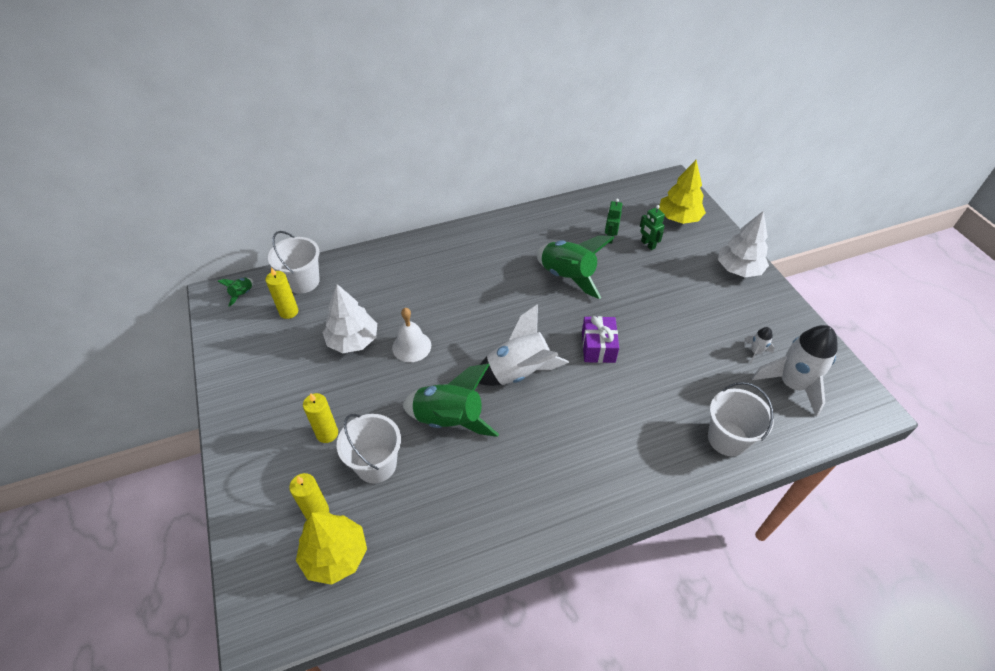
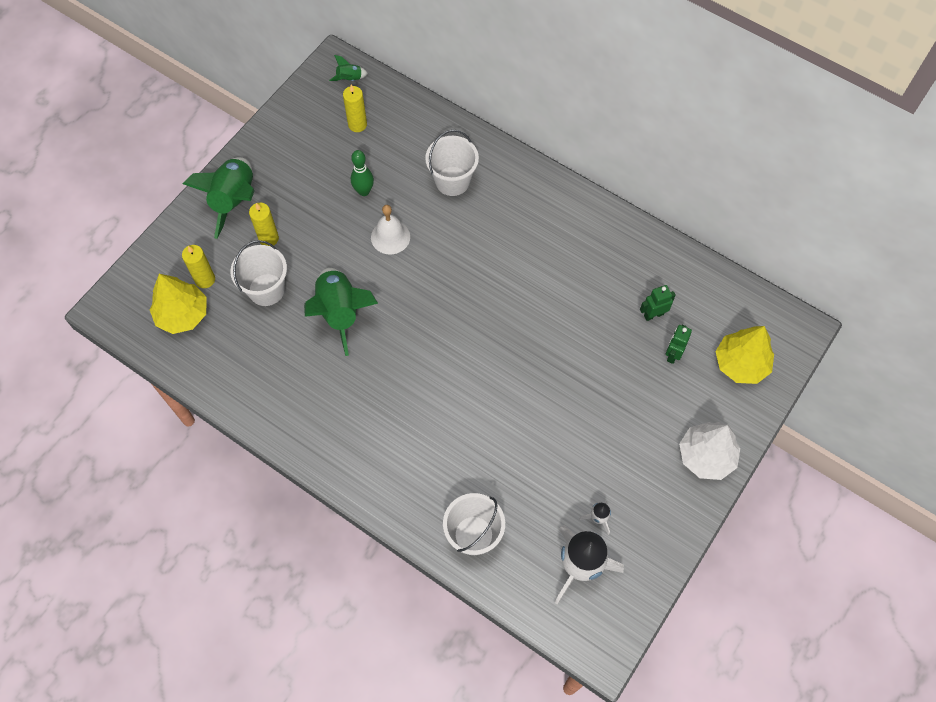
camera: 55 degrees right, 15 degrees up
(303, 281) = (396, 109): white bucket -> white bucket (452, 181)
(353, 341) = (364, 191): white tree -> green bowling pin
(518, 372) = (424, 333): white rocket -> none
(568, 276) = (568, 307): green rocket -> green rocket (235, 200)
(598, 347) = (500, 380): purple gift -> none

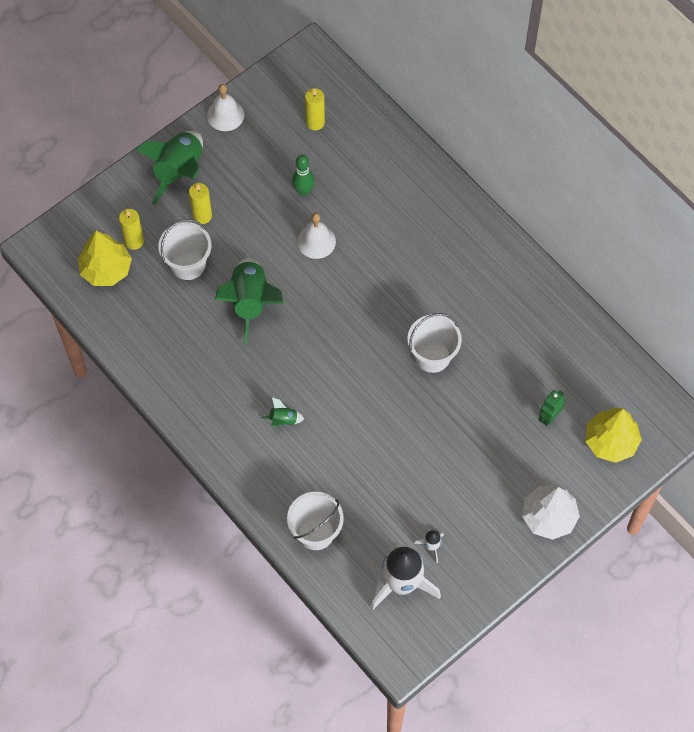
camera: 15 degrees right, 0 degrees up
(267, 137) = (225, 115): none -> white bell
(349, 79) = (320, 74): green rocket -> green rocket (283, 420)
(452, 181) = (390, 200): white bucket -> white bucket (432, 356)
(653, 314) = (543, 375): green robot -> none

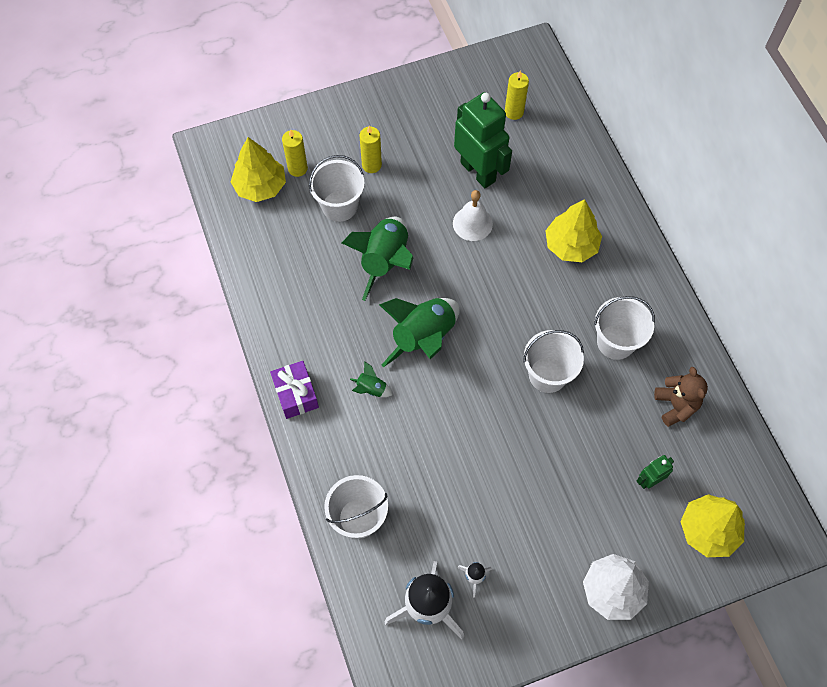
camera: 20 degrees right, 0 degrees up
(179, 171) = (367, 118): green rocket -> green rocket (424, 337)
(218, 447) = (296, 394): none -> purple gift
(225, 115) = (431, 80): white bell -> none
(303, 191) = (478, 171): green bowling pin -> green robot
(412, 233) = (571, 245): none -> yellow tree
(481, 308) = (615, 342): none -> white bucket
(550, 346) = (676, 405): none -> brown teddy bear

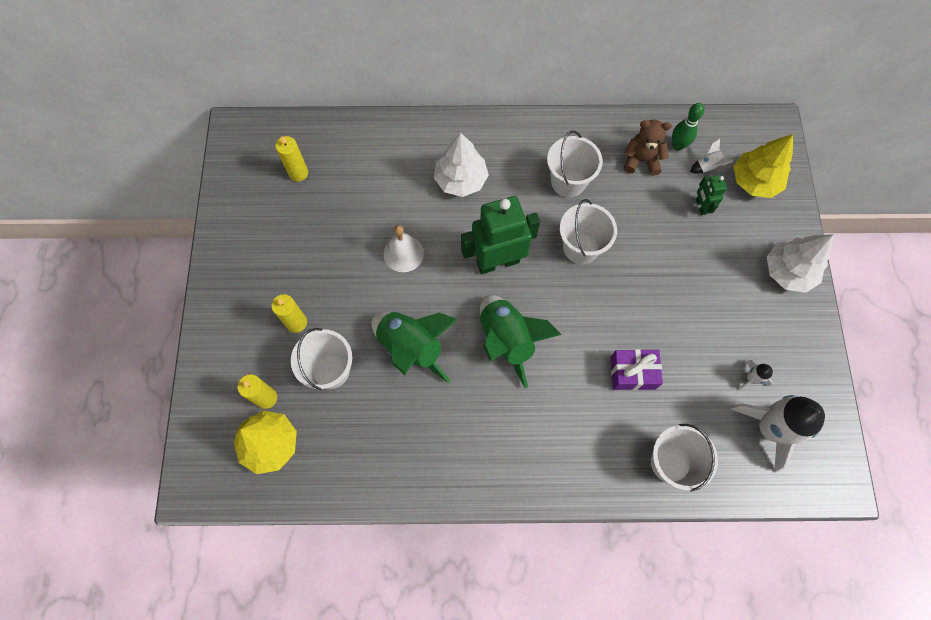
camera: 70 degrees left, 5 degrees up
(296, 394) = (525, 482): purple gift -> purple gift (632, 373)
(371, 389) = (544, 406): green rocket -> none
(478, 171) = (349, 228): green robot -> green robot (497, 261)
(571, 245) = (461, 180): yellow tree -> white tree
(702, 475) = (707, 166): none -> white rocket
(712, 438) = (678, 145): none -> green bowling pin

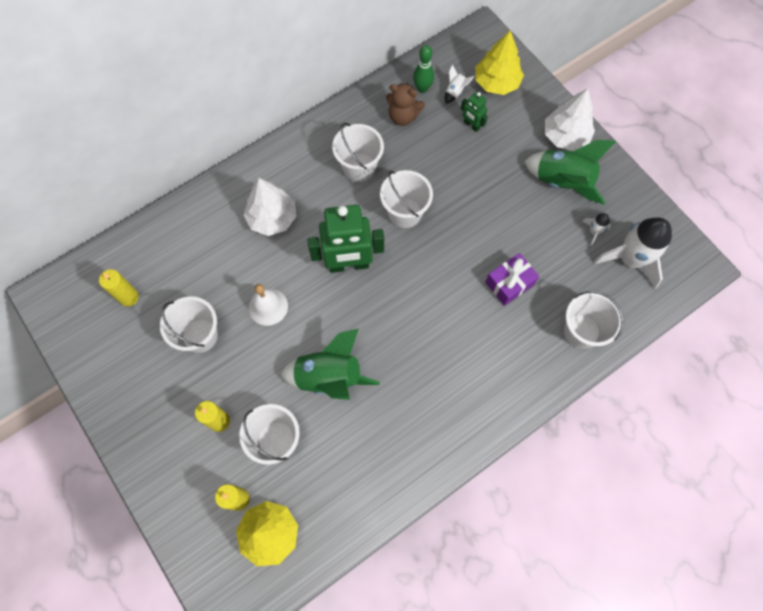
camera: 35 degrees left, 0 degrees up
(331, 241) = (199, 335): none -> white bucket
(497, 261) = (349, 264): green robot -> green robot turned 135 degrees counterclockwise
(507, 339) = (399, 321): green rocket -> green rocket (562, 182)
(641, 160) = (403, 116): brown teddy bear -> brown teddy bear turned 135 degrees counterclockwise

